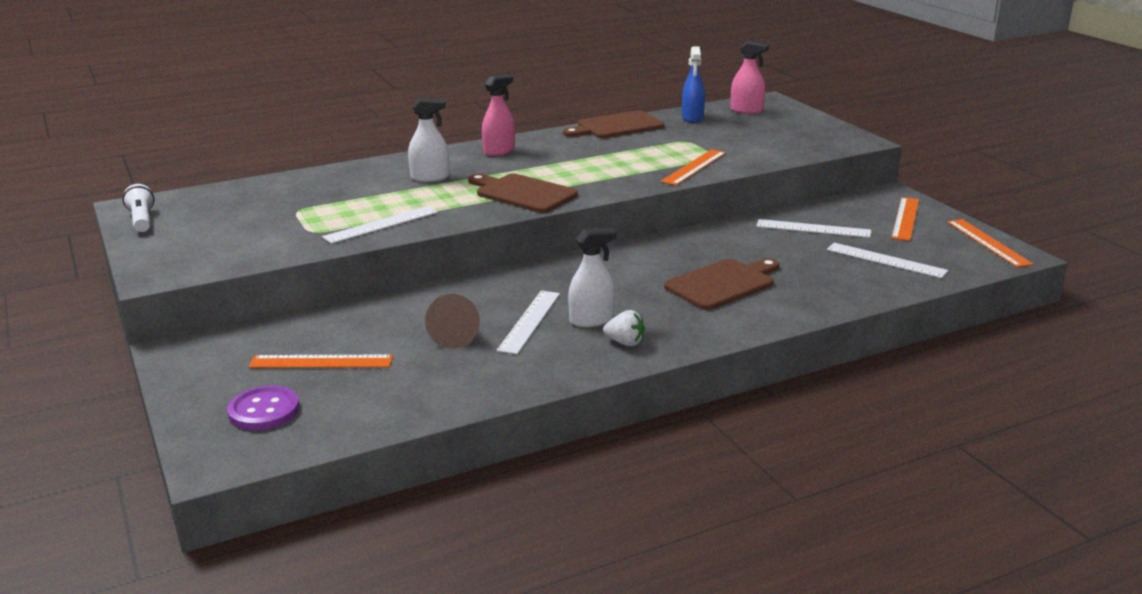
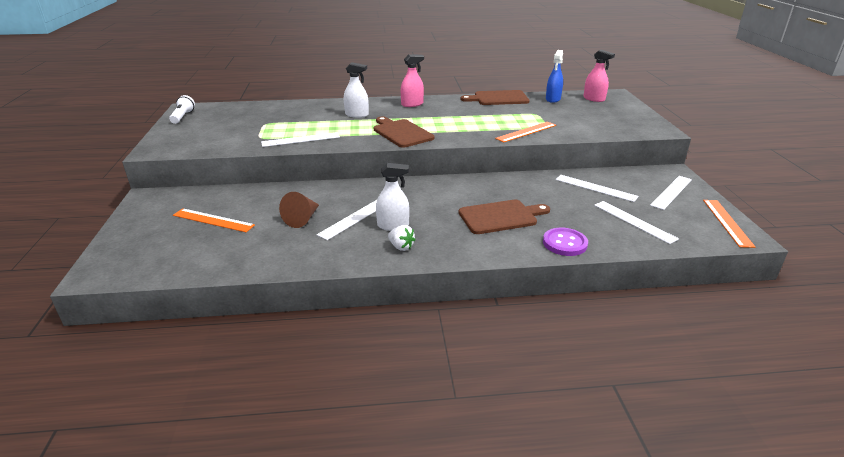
camera: 20 degrees right, 5 degrees up
(264, 411) = (153, 245): purple button -> purple button (564, 243)
(905, 218) = (671, 192): orange ruler -> white ruler

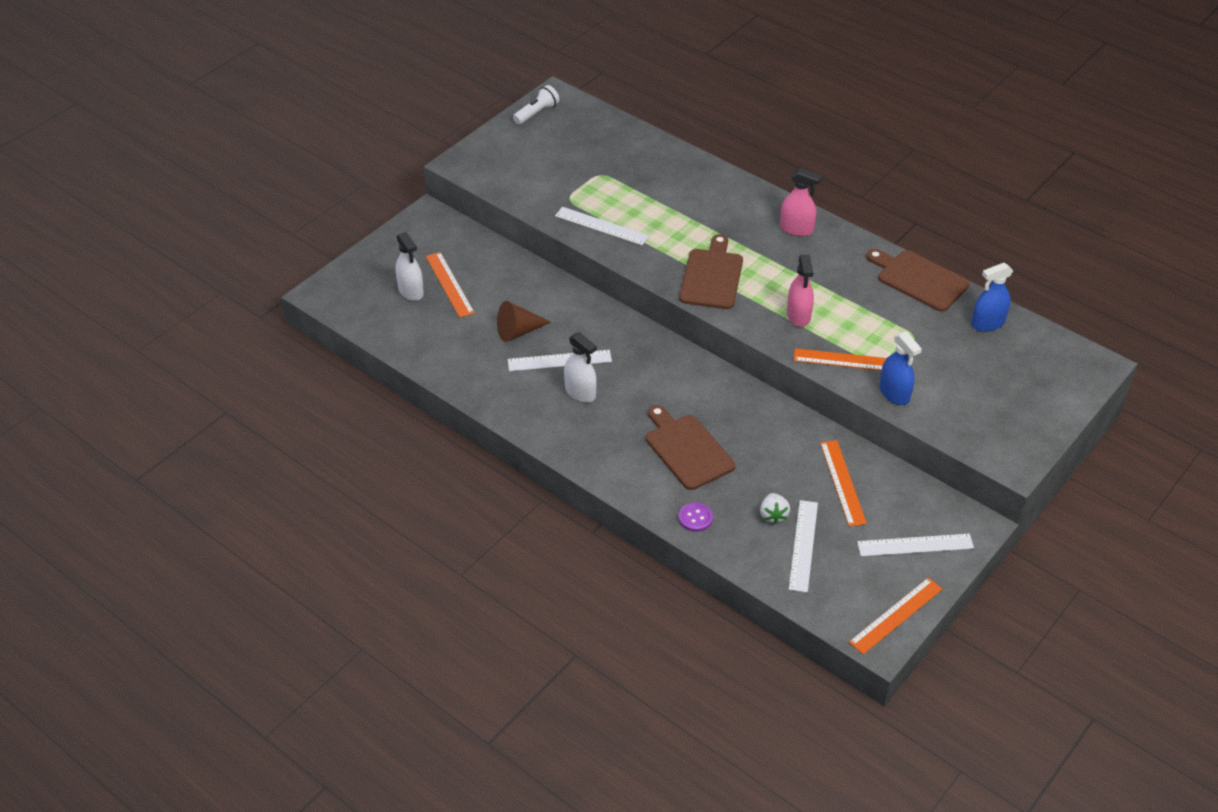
camera: 45 degrees right, 15 degrees up
(357, 115) = (708, 213): white spray bottle -> white spray bottle (411, 291)
(401, 247) = (556, 421): white strawberry -> white strawberry (773, 515)
(501, 217) = (687, 449): brown cutting board -> brown cutting board turned 150 degrees counterclockwise
(564, 243) = (695, 518): purple button -> purple button, size x0.67
(569, 132) = (894, 393): none -> blue spray bottle
(594, 99) = (1044, 356): pink spray bottle -> pink spray bottle (798, 315)
(595, 188) = (842, 482): white ruler -> orange ruler

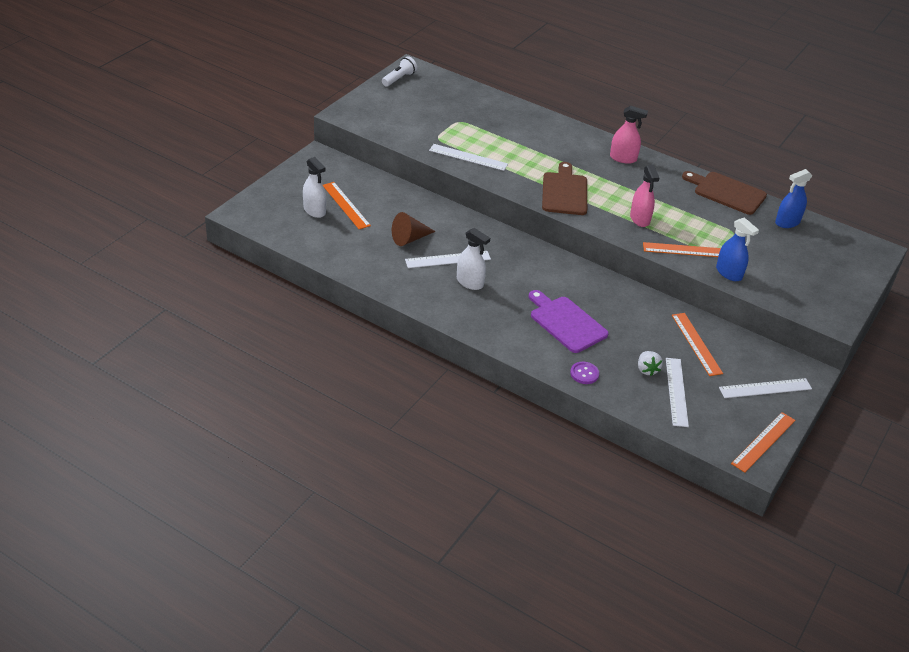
camera: 10 degrees left, 5 degrees down
(687, 449) = (566, 322): brown cutting board -> purple cutting board

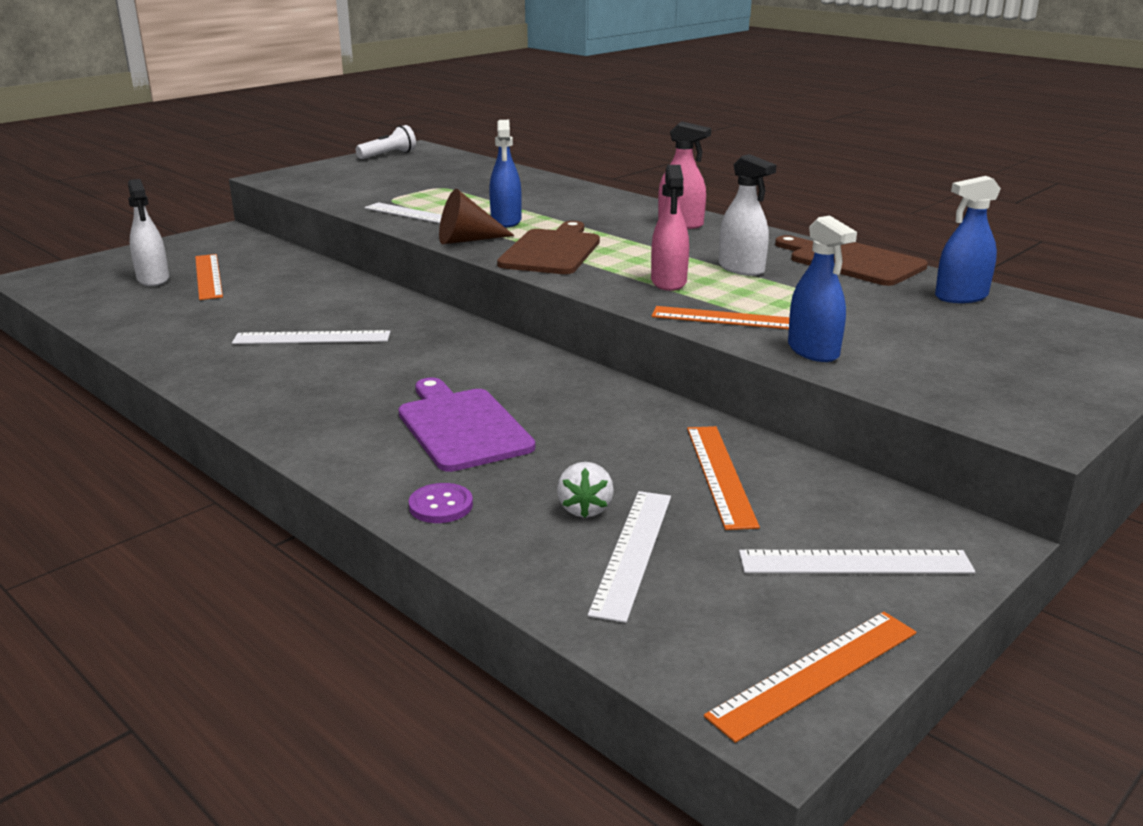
camera: 15 degrees right, 15 degrees down
(409, 238) = (271, 313): brown cone -> brown cone (467, 240)
(470, 282) = (324, 365): white spray bottle -> white spray bottle (741, 269)
(522, 161) = (506, 221): none -> blue spray bottle

